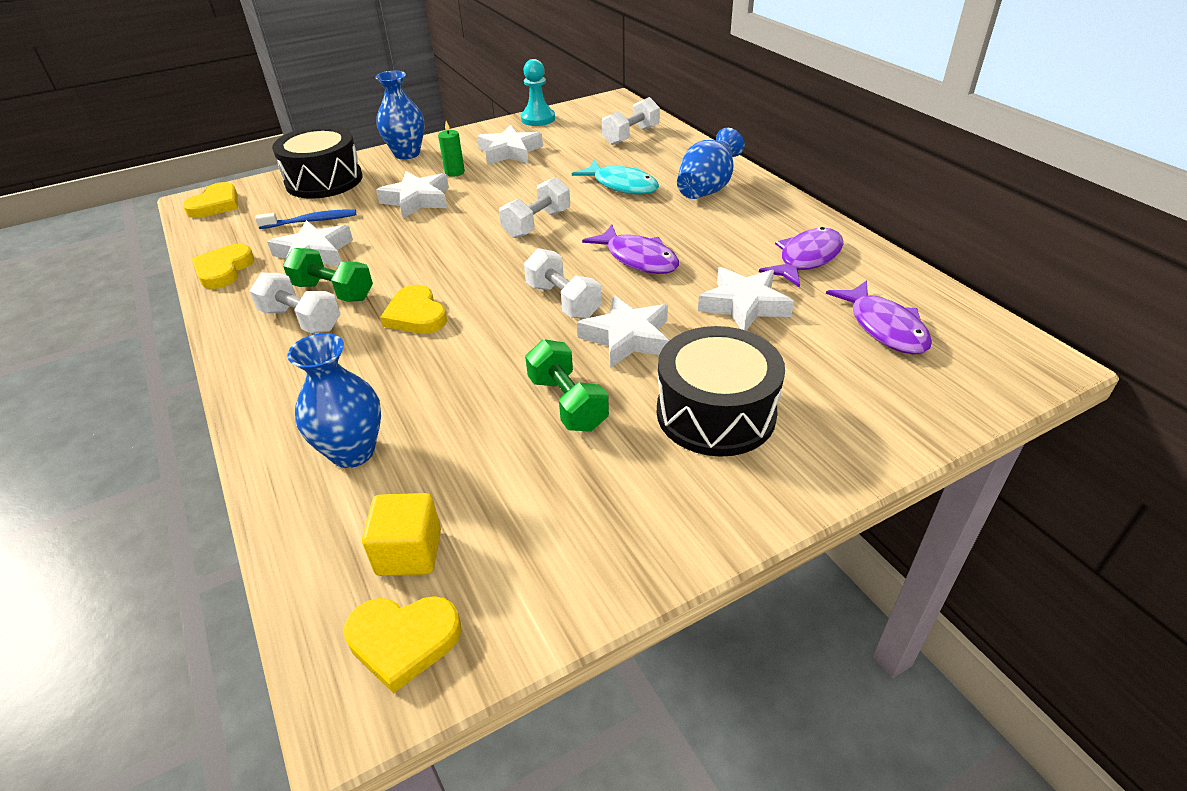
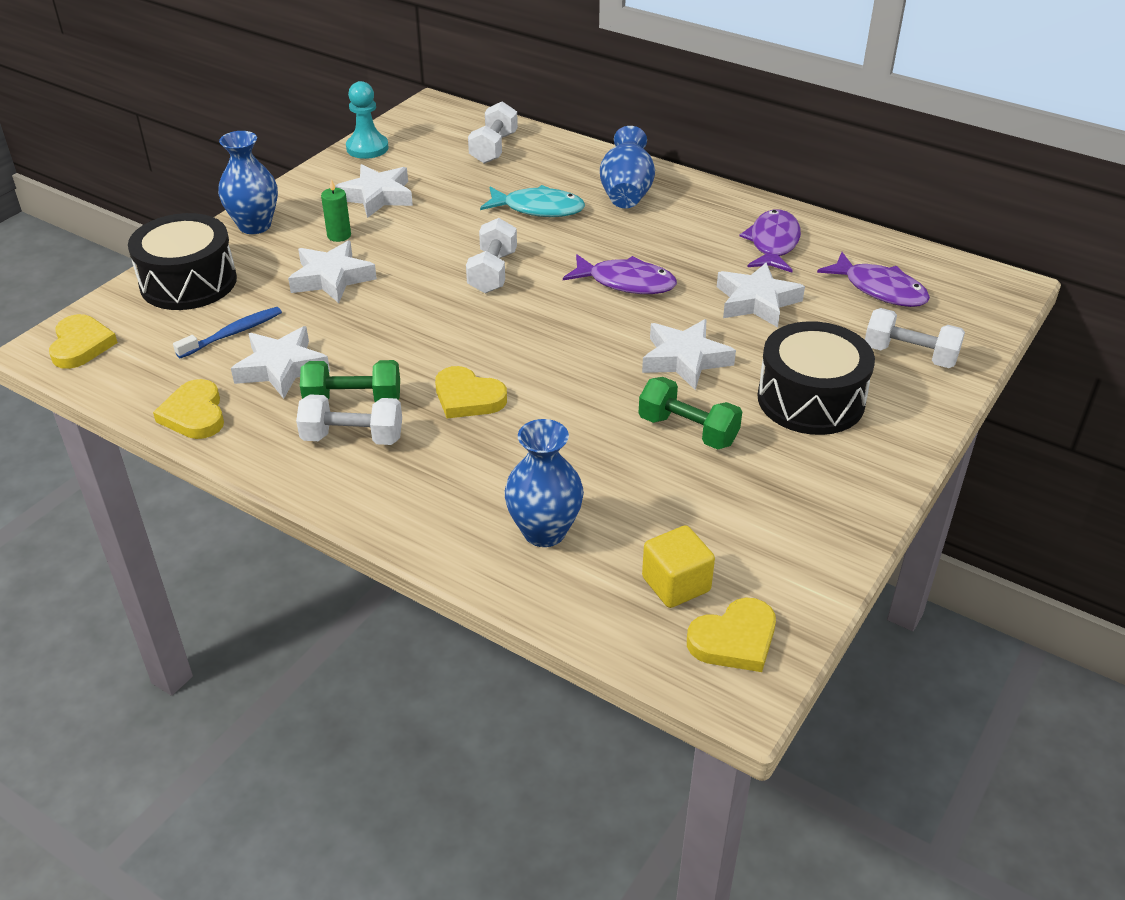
camera: 30 degrees left, 0 degrees up
(563, 301) = (596, 343): white dumbbell -> white dumbbell (909, 355)

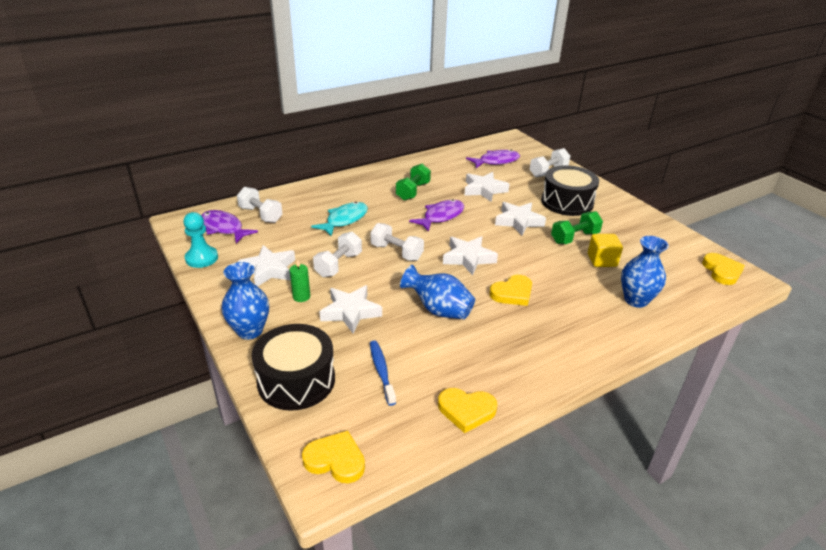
camera: 65 degrees left, 5 degrees down
(282, 368) = (438, 357): white star -> white star (468, 258)
(352, 438) = (528, 345): white dumbbell -> white dumbbell (338, 265)
(353, 400) = (491, 335): green dumbbell -> green dumbbell (413, 191)
(626, 194) = (357, 191): blue vase -> blue vase (438, 310)
(676, 584) = (683, 274): yellow cube -> yellow cube (602, 260)
(773, 243) = (439, 171): purple fish -> purple fish (224, 228)

